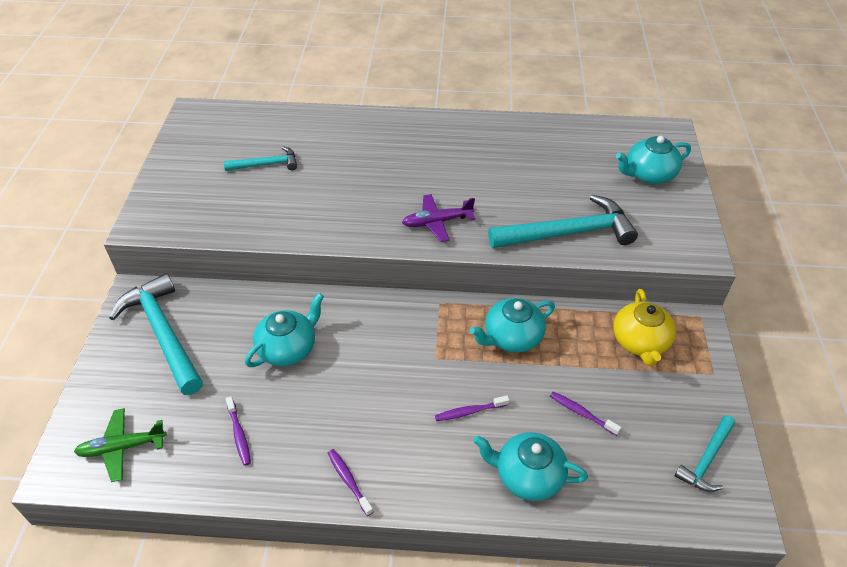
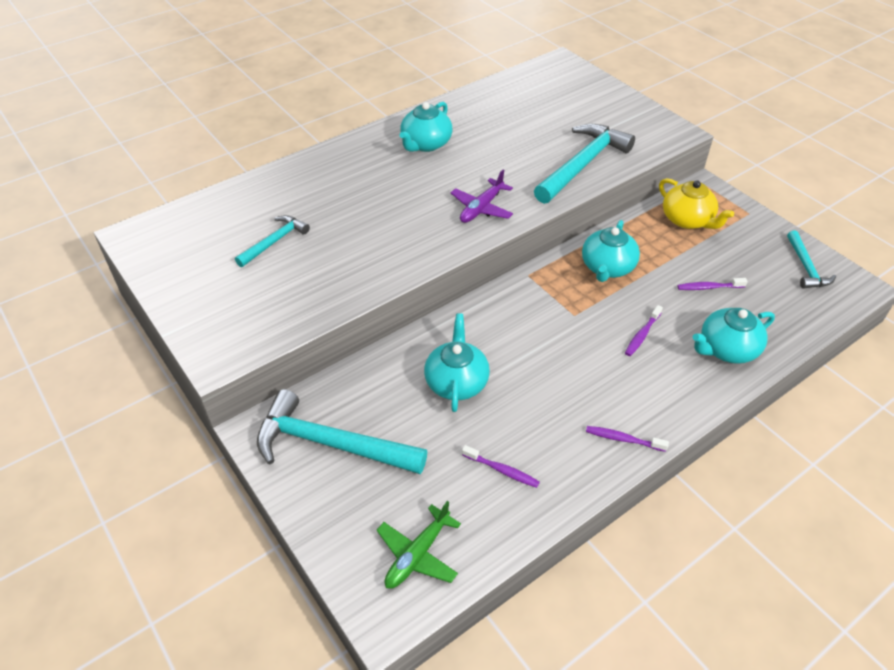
camera: 40 degrees left, 0 degrees up
(649, 174) = (584, 97): turquoise teapot -> turquoise teapot (426, 144)

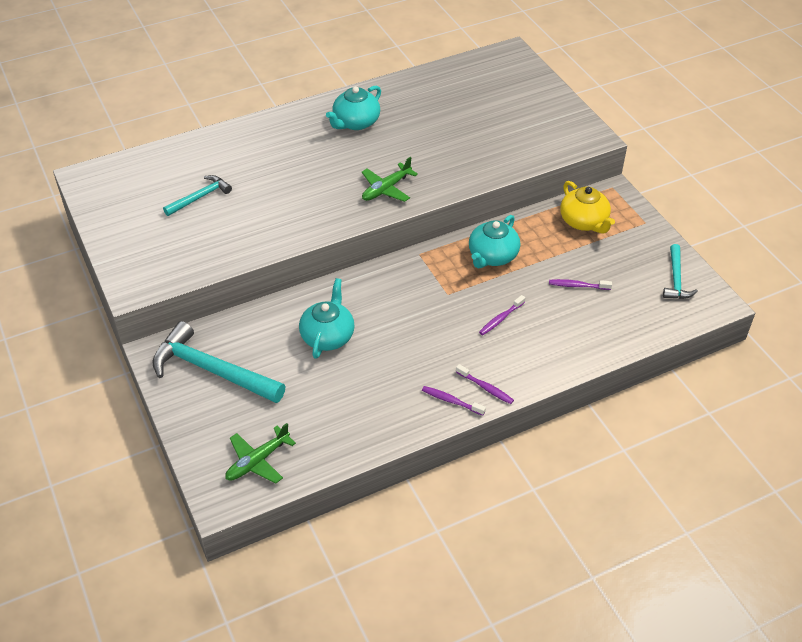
camera: 10 degrees right, 0 degrees up
(481, 208) = (386, 189): purple plane -> green plane
(502, 470) = (343, 410): purple toothbrush -> purple toothbrush (486, 388)
(582, 164) = (492, 159): turquoise hammer -> none
(727, 349) = (571, 341): turquoise teapot -> none

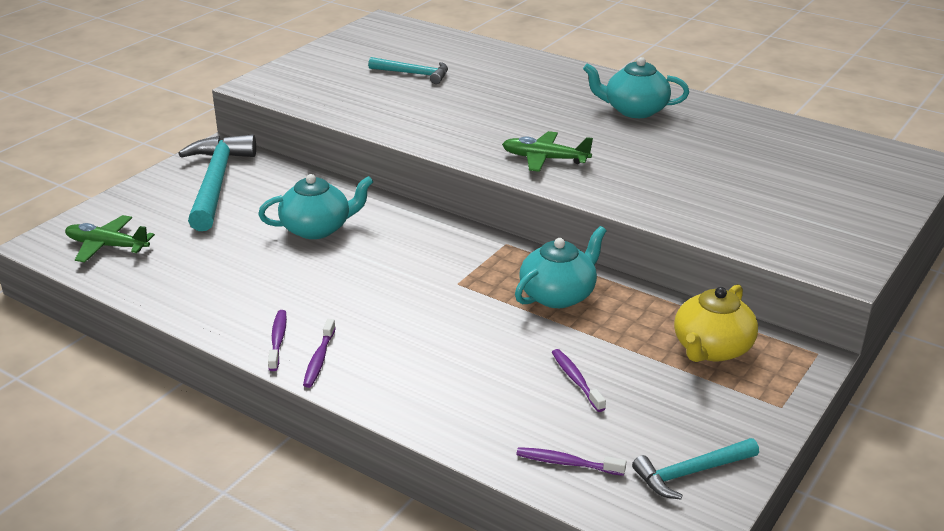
camera: 60 degrees right, 15 degrees down
(492, 256) = (558, 295): turquoise teapot -> turquoise teapot turned 135 degrees clockwise
(500, 319) = (451, 335): purple toothbrush -> purple toothbrush (567, 463)

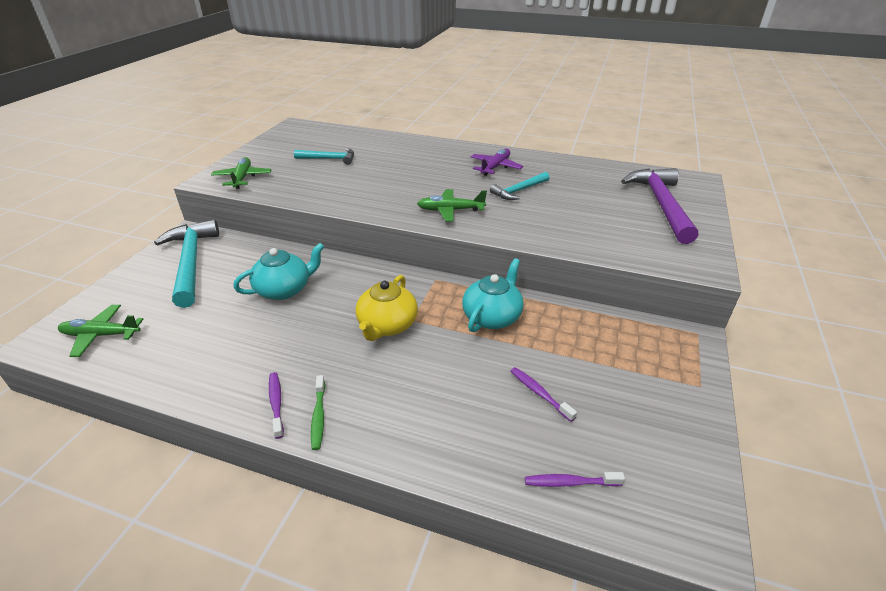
camera: 15 degrees left, 5 degrees up
(297, 87) = (242, 178): none -> green plane
(319, 359) = (318, 416): purple toothbrush -> green toothbrush
(634, 110) = (495, 167): turquoise teapot -> purple plane
(691, 473) = (671, 468): turquoise hammer -> turquoise hammer (519, 191)
(711, 349) = (624, 343): yellow teapot -> yellow teapot (387, 325)
(841, 187) = (661, 204): none -> purple hammer

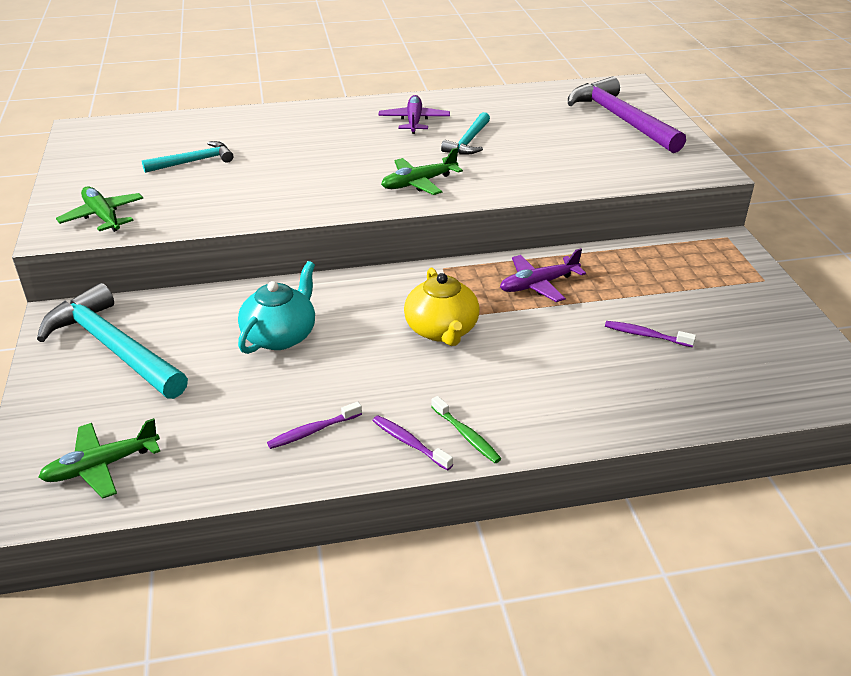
camera: 30 degrees left, 0 degrees up
(492, 317) = (538, 284): turquoise teapot -> purple plane
(570, 482) = (733, 392): purple toothbrush -> purple toothbrush (312, 431)

